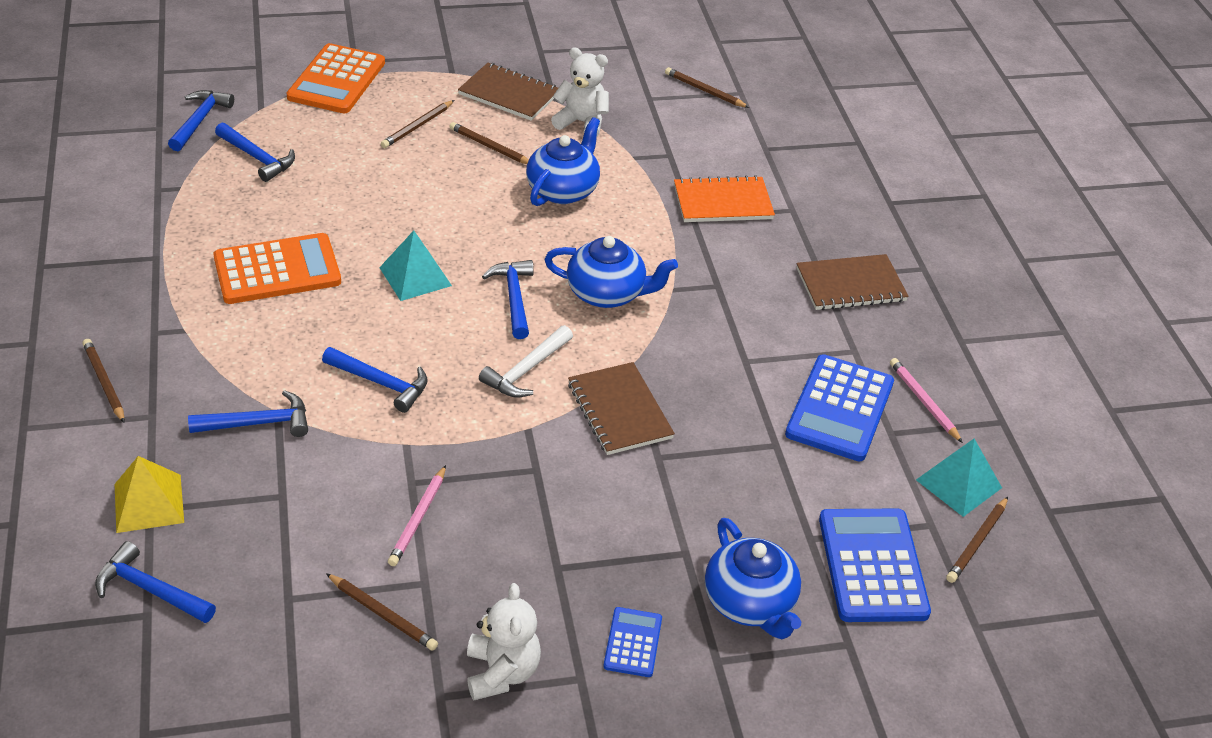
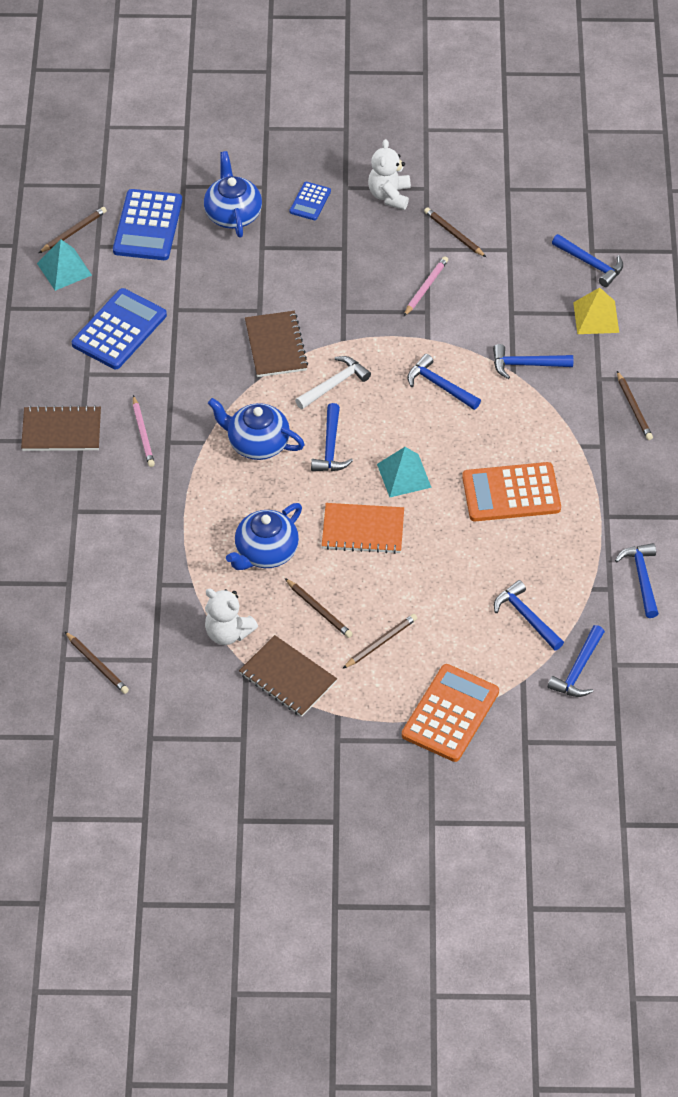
camera: 165 degrees left, 10 degrees up
(118, 201) = (642, 578): none -> blue hammer
(723, 202) = (132, 525): orange notebook -> orange notebook (363, 530)
(923, 401) = (56, 328): pink pencil -> pink pencil (143, 433)

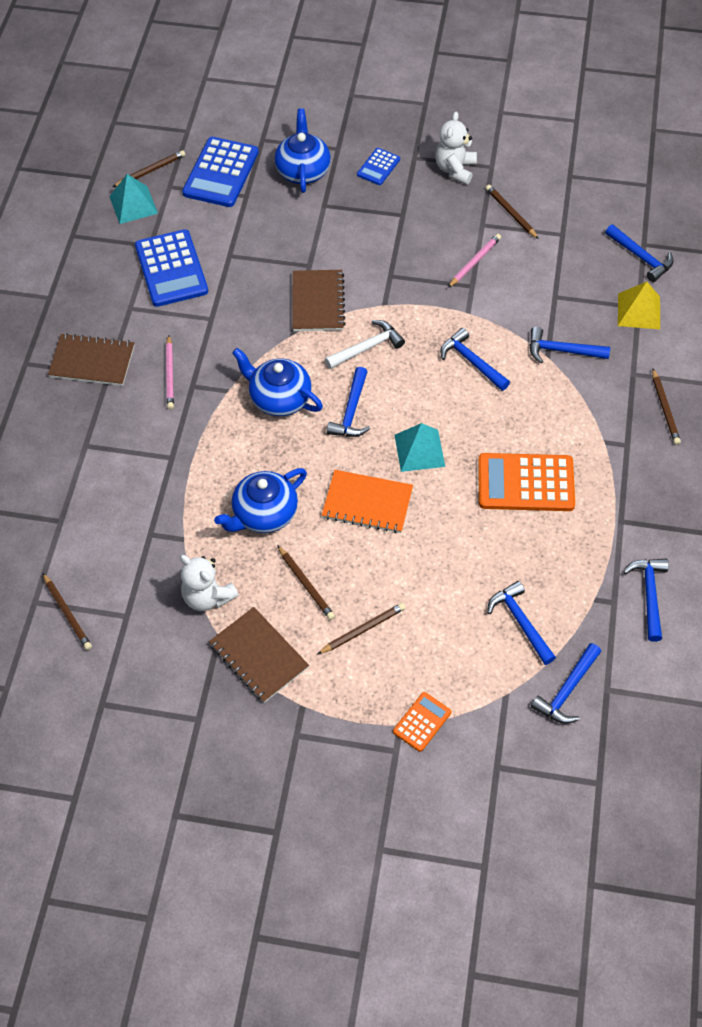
camera: 10 degrees right, 5 degrees up
(119, 330) = (171, 269): blue calculator -> blue calculator turned 120 degrees clockwise
(450, 713) = (422, 722): orange calculator -> orange calculator, size x0.52

